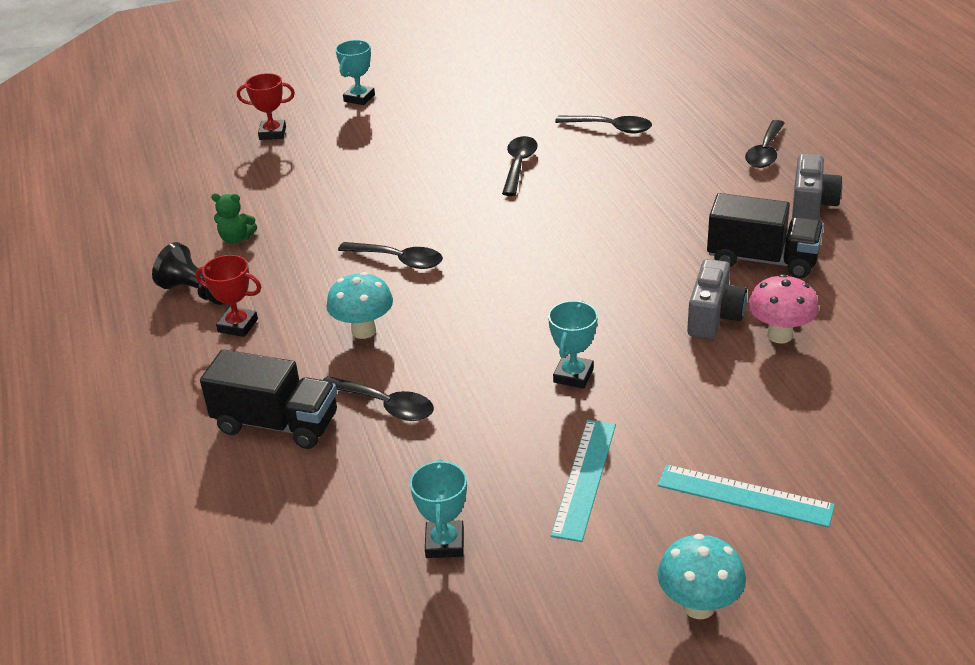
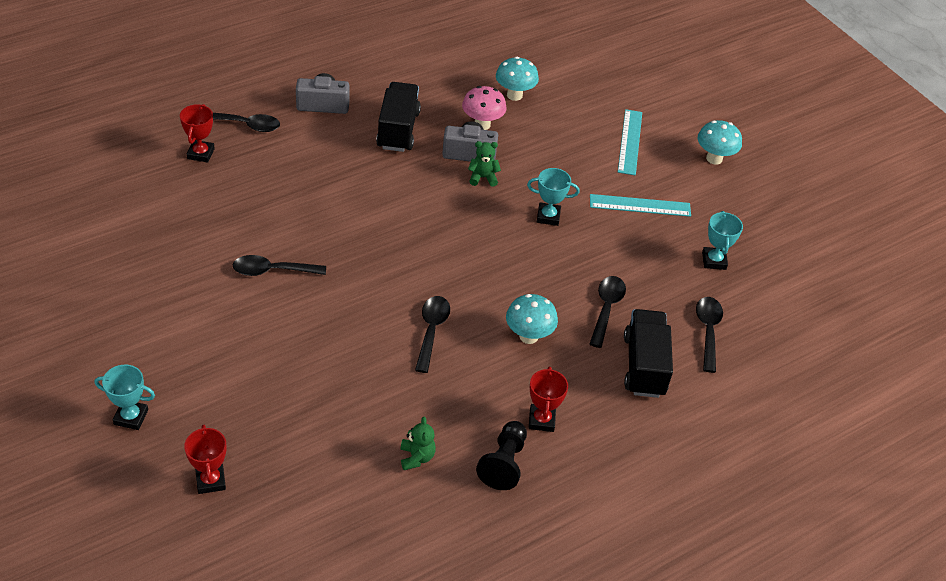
camera: 110 degrees left, 10 degrees up
(445, 543) = (714, 261): turquoise trophy -> turquoise trophy turned 75 degrees counterclockwise
(610, 128) = (204, 215): black spoon -> black spoon (708, 331)
(660, 324) = (483, 177): none -> green teddy bear
(712, 126) = (200, 154): none -> red trophy
(857, 376) = (514, 95): none -> turquoise mushroom

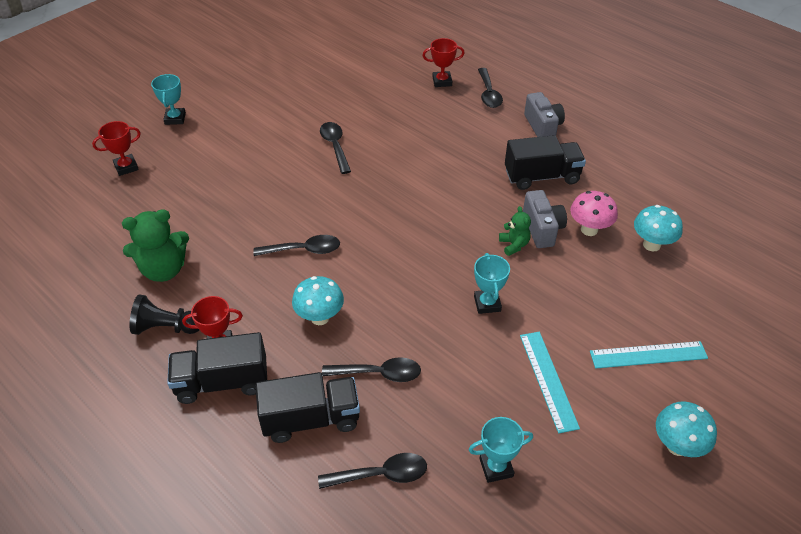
camera: 80 degrees right, 0 degrees up
(416, 457) = (164, 270): green teddy bear -> green teddy bear, size x1.86
(587, 424) = (222, 382): none -> black truck

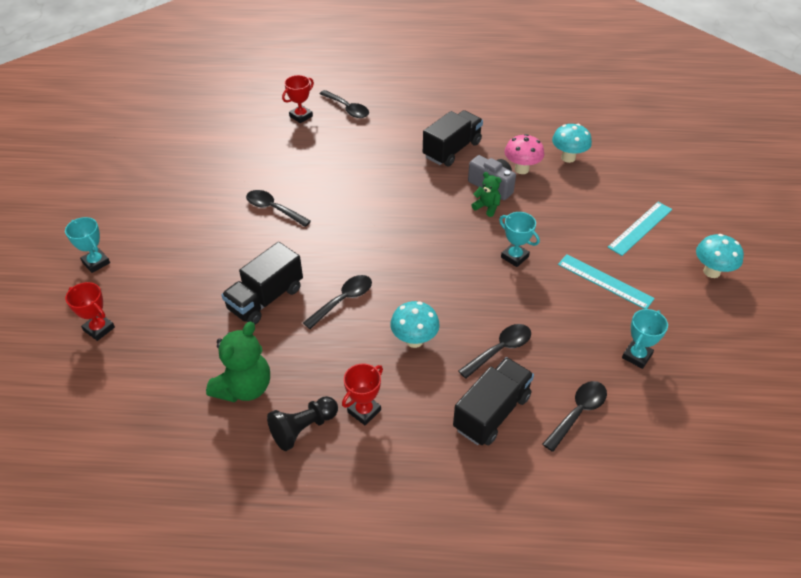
camera: 40 degrees left, 0 degrees up
(126, 167) = (99, 329): red trophy -> red trophy turned 75 degrees counterclockwise
(222, 382) = (398, 435): black truck -> black truck (265, 299)
(542, 126) = (413, 114): grey camera -> none

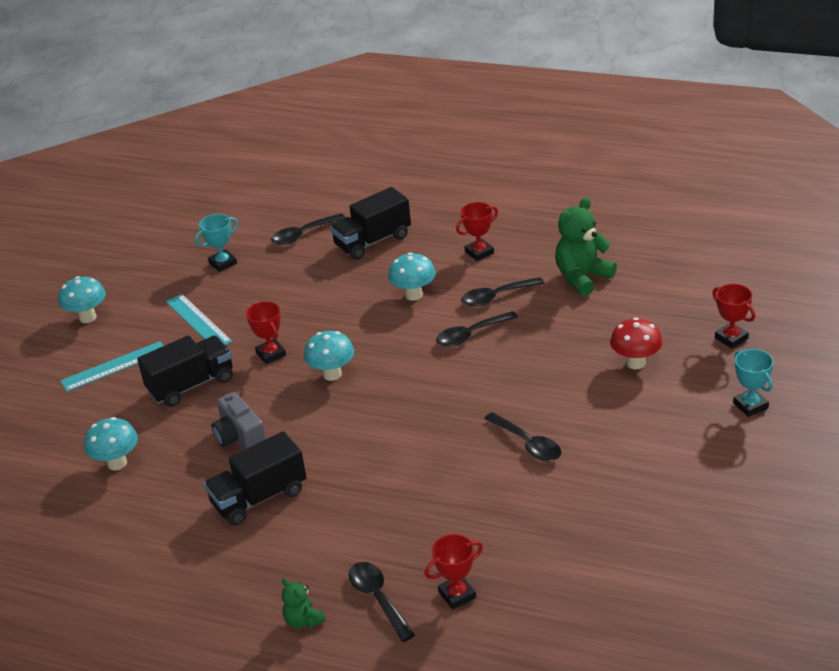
camera: 160 degrees left, 10 degrees down
(189, 290) = (636, 363): none -> red mushroom
(265, 299) = (552, 345): black truck -> black truck (191, 385)
(303, 428) = (534, 247): black pawn -> none
(450, 245) = (332, 374): none -> turquoise mushroom
(487, 207) = (264, 411): green teddy bear -> green teddy bear (303, 621)
(500, 350) = (339, 280): black spoon -> black spoon (496, 297)
(514, 257) = (271, 354): turquoise trophy -> red trophy
(521, 169) = (188, 455): pink mushroom -> none

